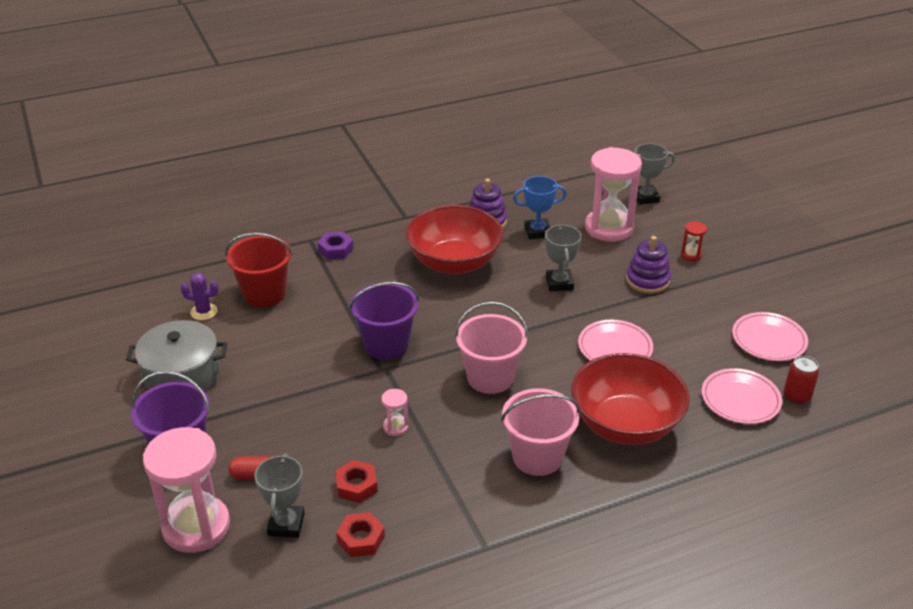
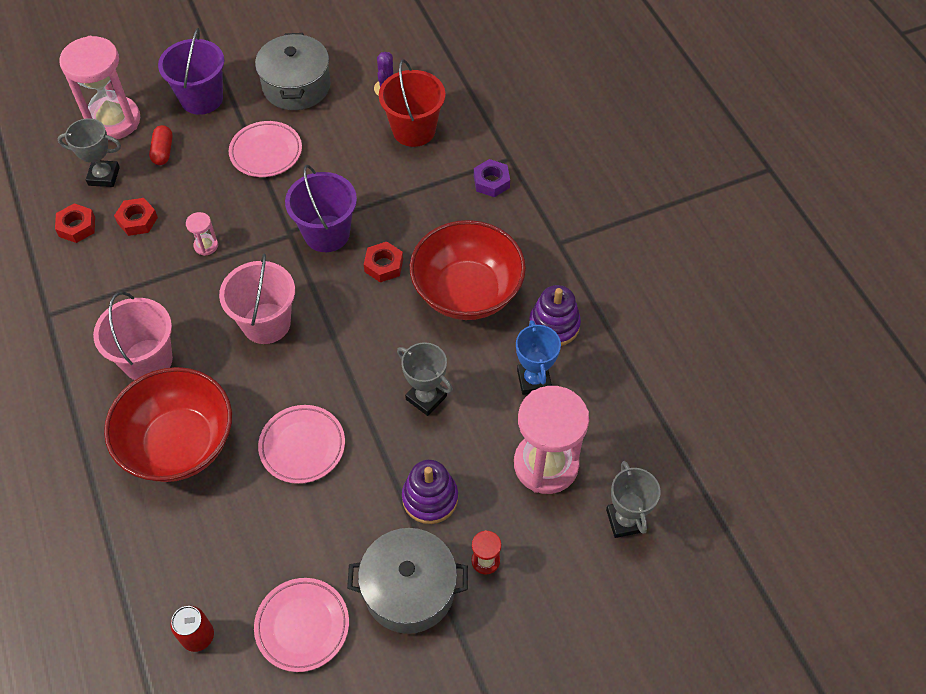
camera: 90 degrees right, 20 degrees up
(425, 308) = (384, 265): none -> red nut
(559, 283) = (426, 398): grey trophy -> grey trophy turned 45 degrees clockwise
(723, 289) = (409, 589): none -> grey pot
(740, 400) = (200, 569): pink plate -> pink plate (266, 152)

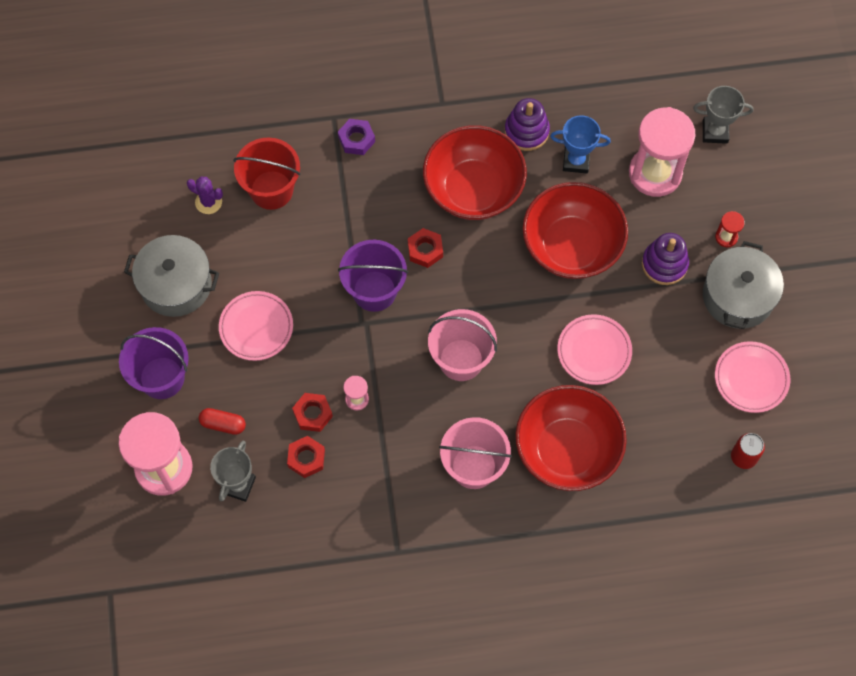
camera: 75 degrees left, 10 degrees up
(77, 227) = (297, 516): red nut -> red nut (312, 414)
(426, 398) = (571, 246): grey trophy -> red bowl

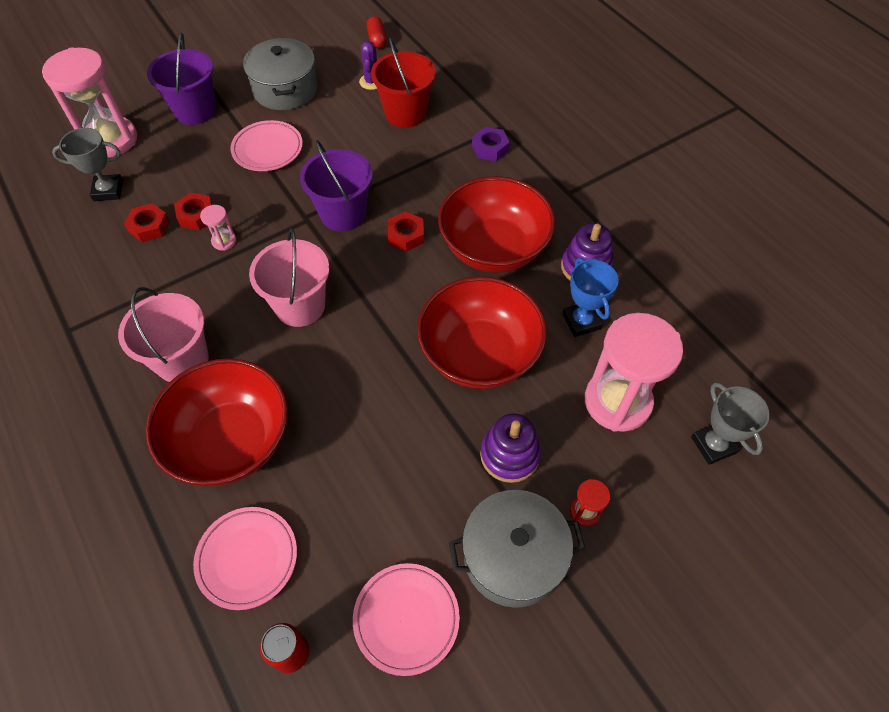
camera: 65 degrees right, 10 degrees down
(223, 424) = (165, 161): red capsule -> red capsule (377, 39)
(594, 351) = (363, 423): pink plate -> pink plate (247, 558)

